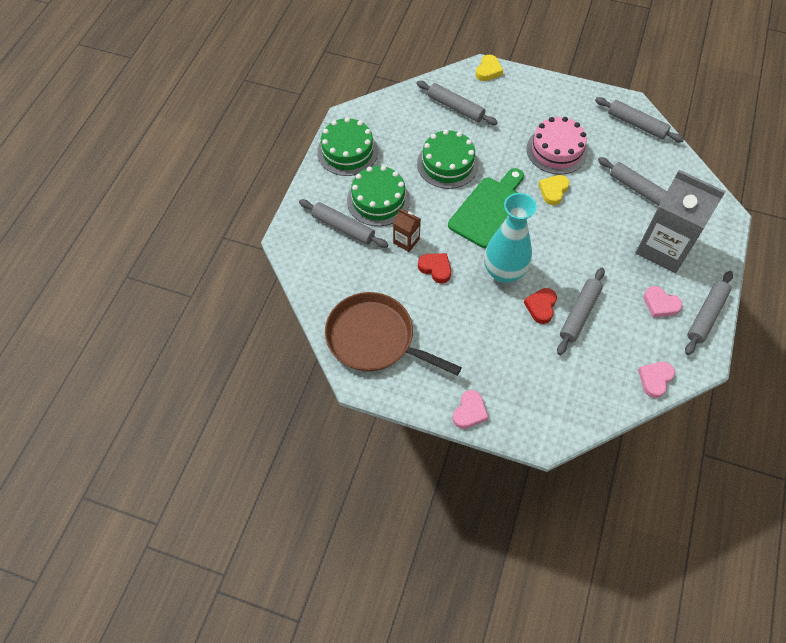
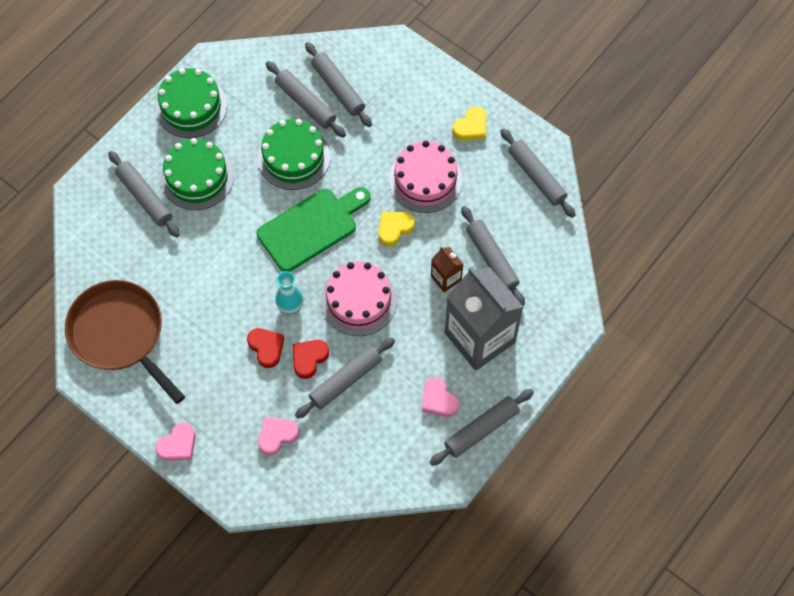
camera: 20 degrees right, 5 degrees up
(406, 241) = (204, 235): brown carton -> brown carton (446, 278)
(435, 268) = (220, 278): red heart -> red heart (266, 348)
(436, 124) = (305, 103): none -> grey rolling pin
(488, 70) = (400, 51): yellow heart -> yellow heart (471, 127)
(504, 272) = (290, 306): turquoise vase -> turquoise vase, size x0.53
(555, 251) = (359, 300): none -> pink cake
(655, 379) = (386, 479): pink heart -> pink heart (277, 436)

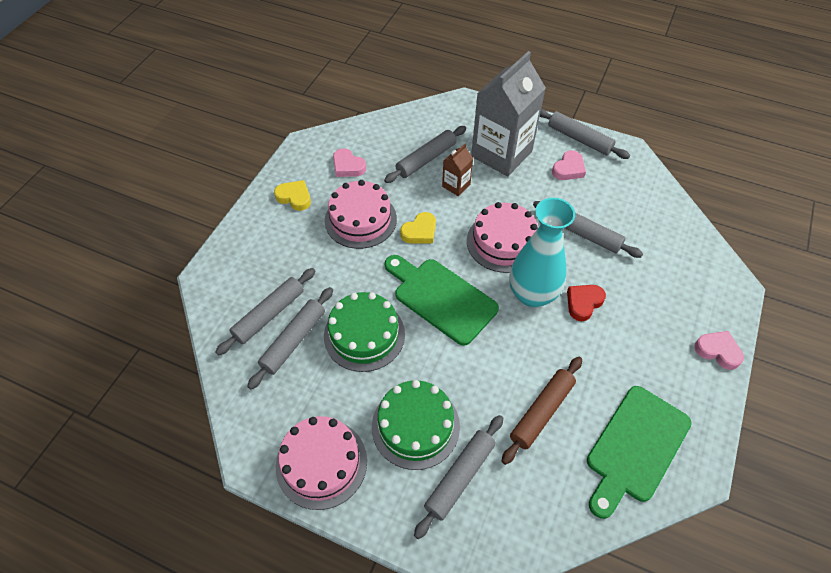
camera: 105 degrees left, 10 degrees down
(120, 334) = (635, 447): brown pan -> green cutting board
(174, 274) = (541, 412): none -> brown rolling pin
(191, 106) = (321, 463): green cake -> pink cake
(277, 436) = (662, 272): pink heart -> pink heart (348, 166)
(290, 306) = (532, 294): turquoise vase -> turquoise vase, size x1.89
(309, 359) = (577, 266): red heart -> none
(394, 229) = (420, 231): yellow heart -> yellow heart turned 75 degrees counterclockwise
(536, 176) = (336, 145): grey rolling pin -> none

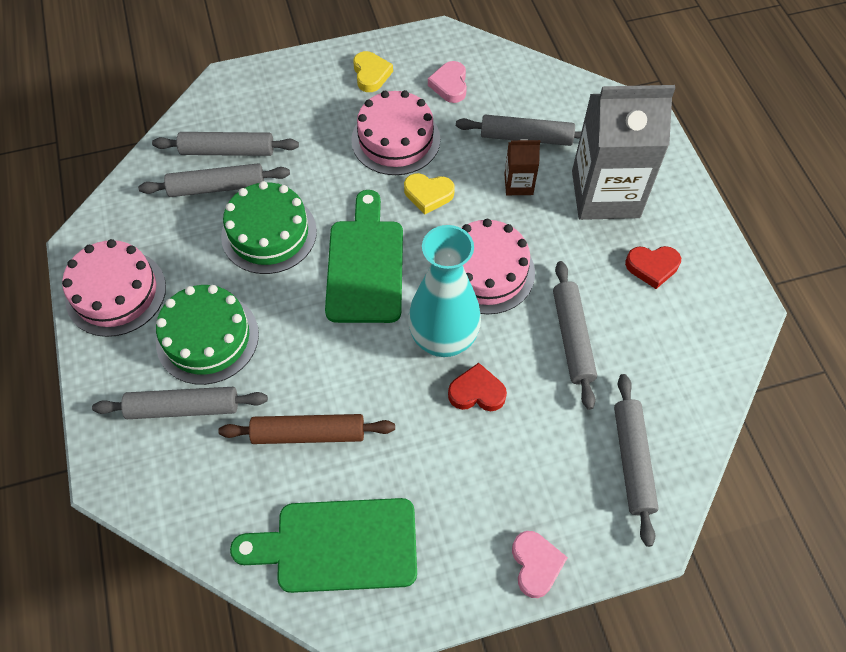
camera: 50 degrees right, 5 degrees up
(568, 169) = (652, 267): pink heart -> red heart
(579, 139) = (710, 250): grey rolling pin -> grey rolling pin (632, 461)

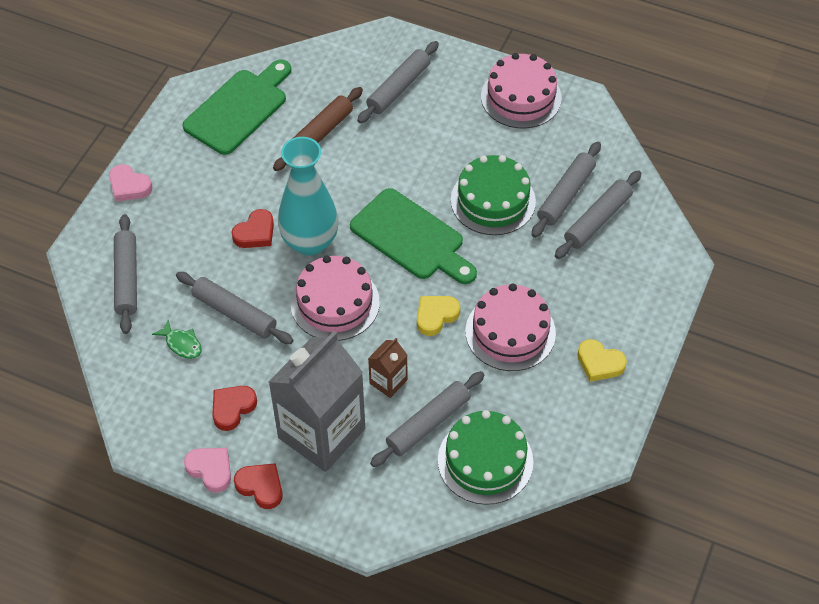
camera: 130 degrees right, 5 degrees down
(207, 338) = (438, 124): green cake -> green cake (485, 460)
(450, 85) = (536, 412): pink heart -> pink heart (210, 470)
(632, 461) = (127, 278): grey rolling pin -> grey rolling pin turned 45 degrees clockwise
(642, 353) = (182, 344): none -> green fish
(686, 199) = (261, 487): none -> red heart

